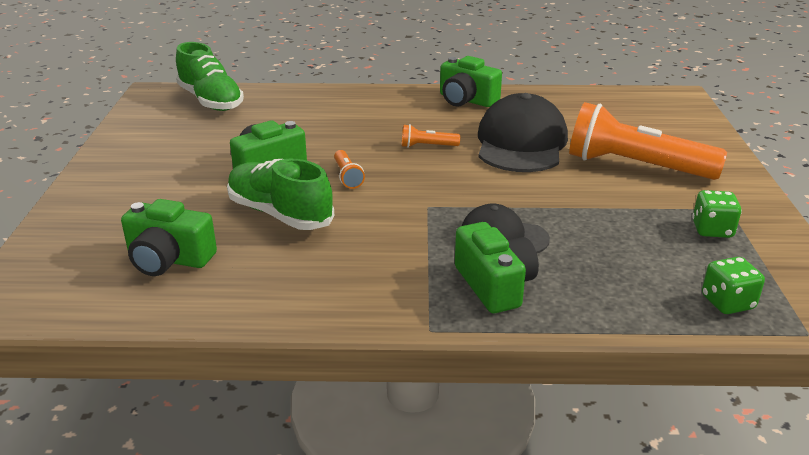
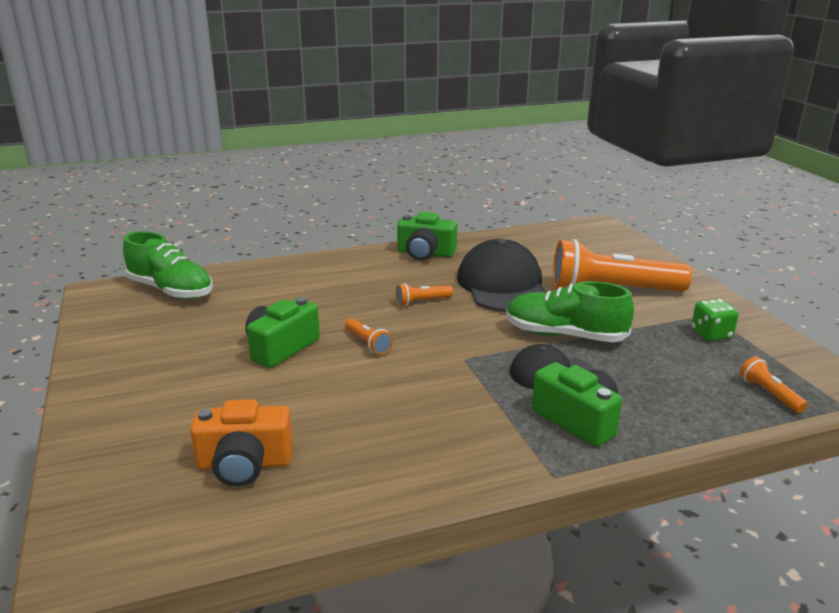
camera: 20 degrees left, 5 degrees down
(169, 259) = (244, 464): green camera -> orange camera
(280, 214) = (328, 393): green shoe -> green shoe (564, 335)
(727, 302) = (769, 394): green dice -> orange flashlight

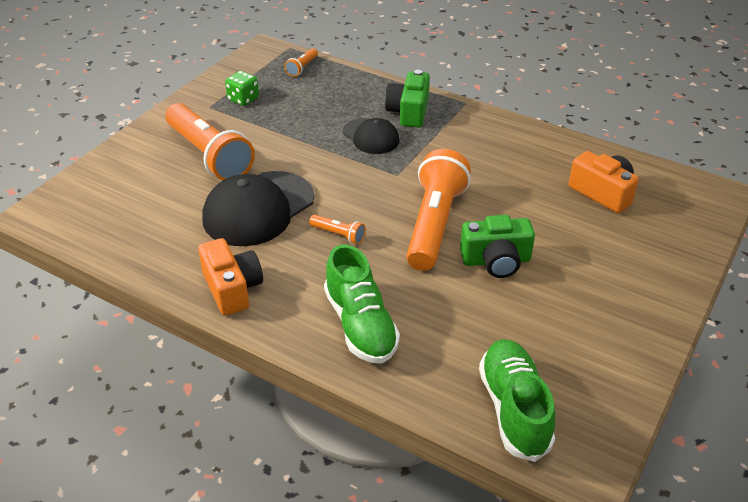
camera: 130 degrees left, 15 degrees up
(368, 343) = (434, 224): orange flashlight -> orange flashlight, size x2.39
(425, 253) = (232, 288): green camera -> orange camera
(564, 335) = (313, 149): green shoe -> green shoe (360, 325)

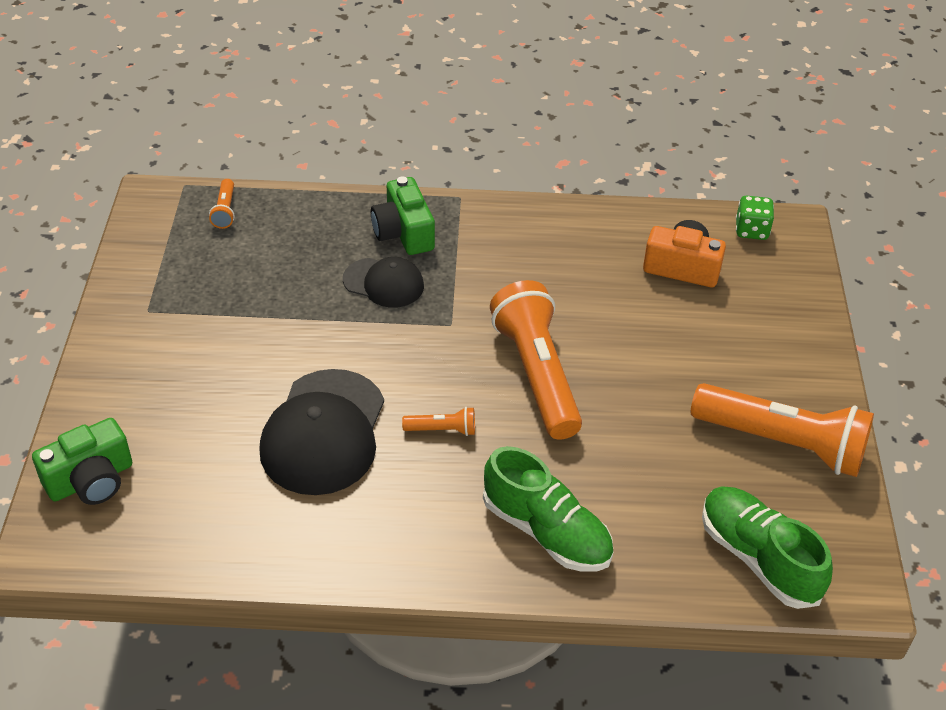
camera: 30 degrees left, 5 degrees up
(209, 155) = (204, 382): orange flashlight -> orange flashlight (782, 443)
(232, 288) = (373, 548): orange camera -> none
(243, 99) = (184, 284): green dice -> green dice (751, 230)
(496, 261) = (630, 394): green camera -> green camera (91, 480)

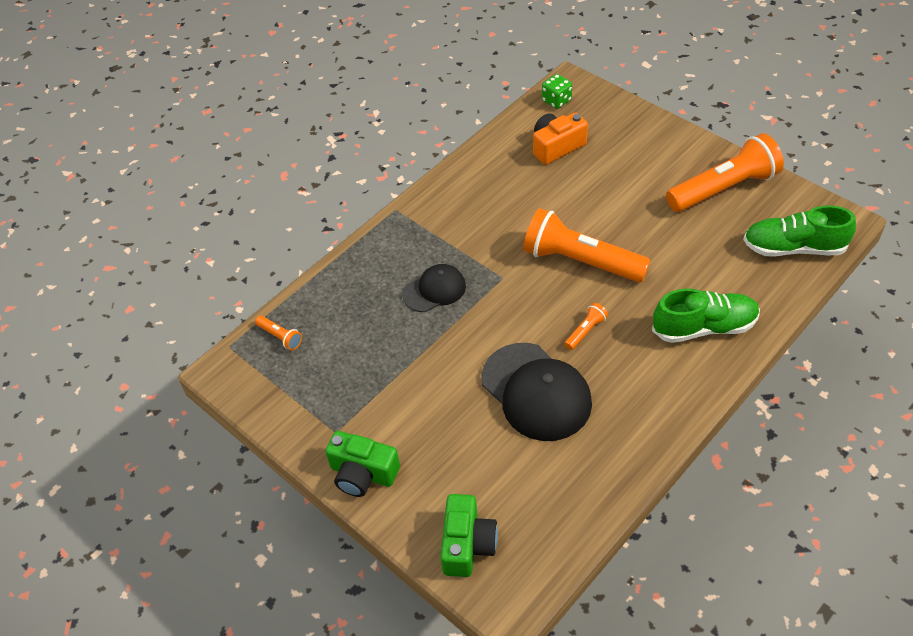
camera: 45 degrees left, 5 degrees up
(403, 232) = (399, 255): green camera -> green camera (362, 473)

